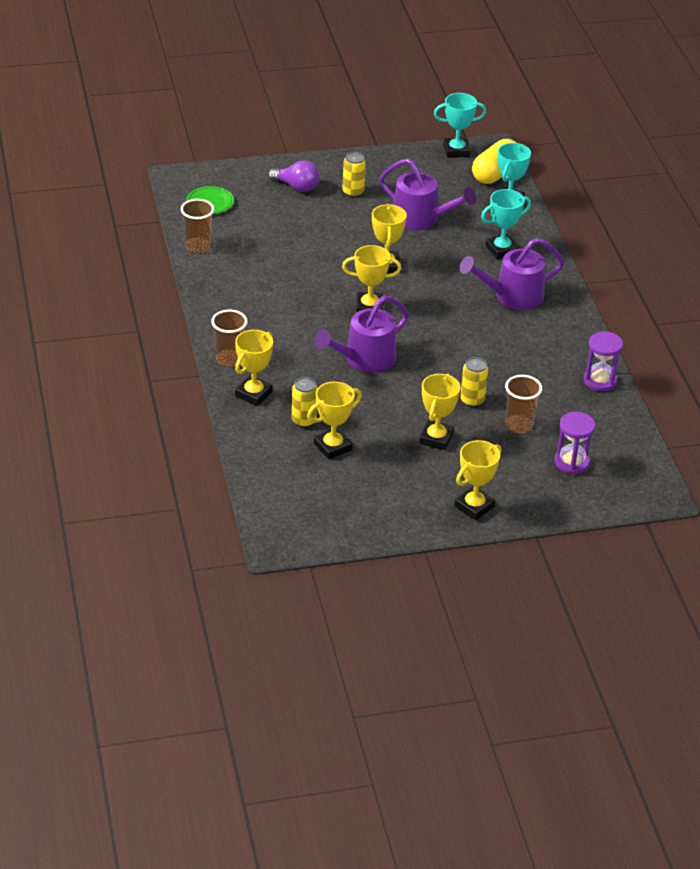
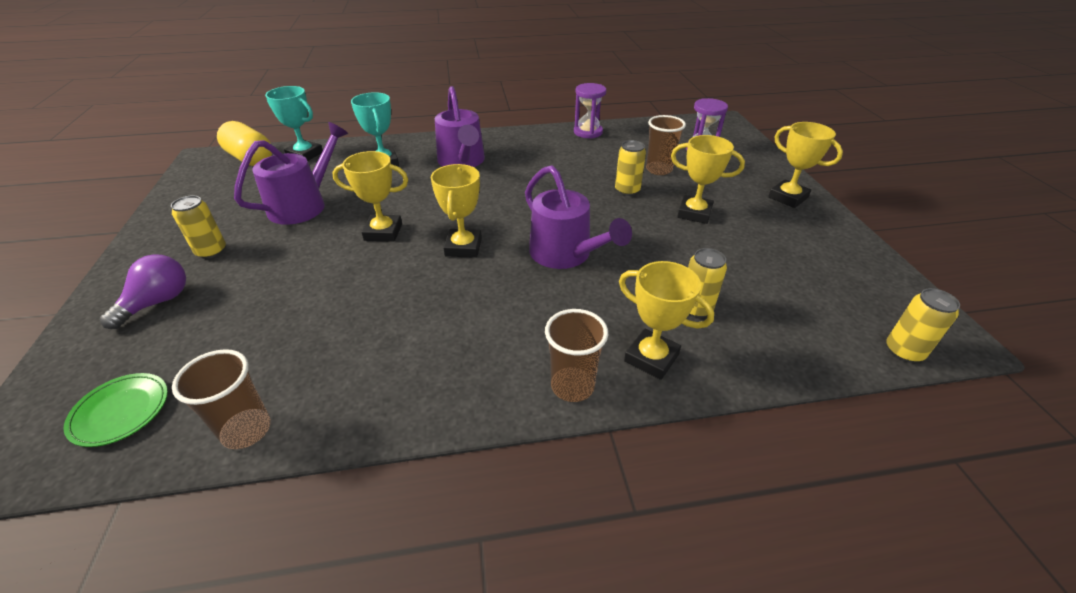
camera: 85 degrees left, 0 degrees up
(263, 514) = (904, 351): none -> yellow can
(332, 447) = (738, 285): yellow trophy -> none
(456, 151) = (188, 177): turquoise trophy -> none

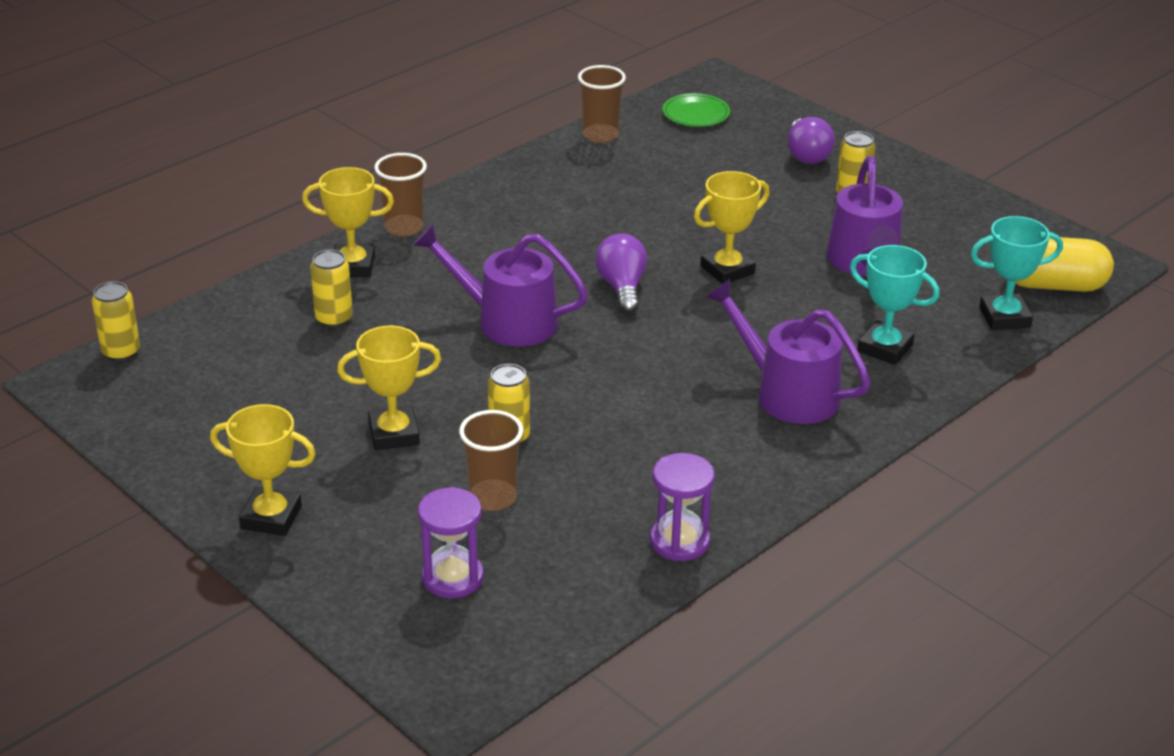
camera: 145 degrees right, 5 degrees down
(463, 247) = (622, 287): yellow trophy -> purple light bulb

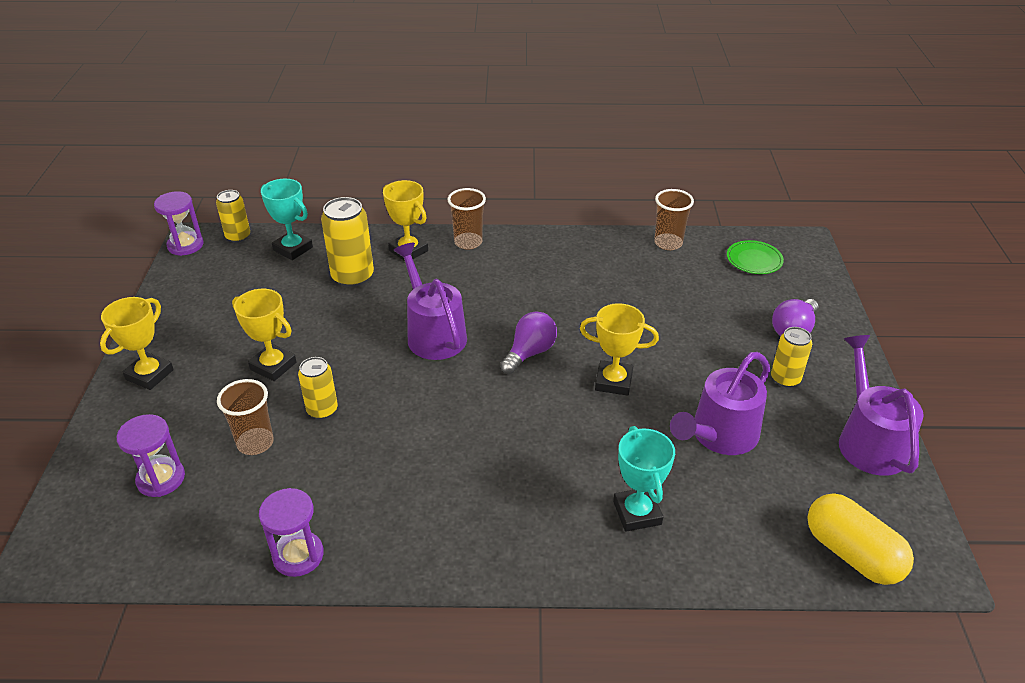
camera: 45 degrees right, 5 degrees up
(69, 393) = (185, 245): none -> purple hourglass
(271, 517) = (149, 375): yellow trophy -> yellow trophy turned 60 degrees clockwise
(334, 318) = (352, 276): yellow can -> yellow can, size x1.61
(787, 393) = (520, 499): purple watering can -> purple watering can (868, 440)
(1004, 317) = (768, 553): turquoise trophy -> turquoise trophy (293, 249)

